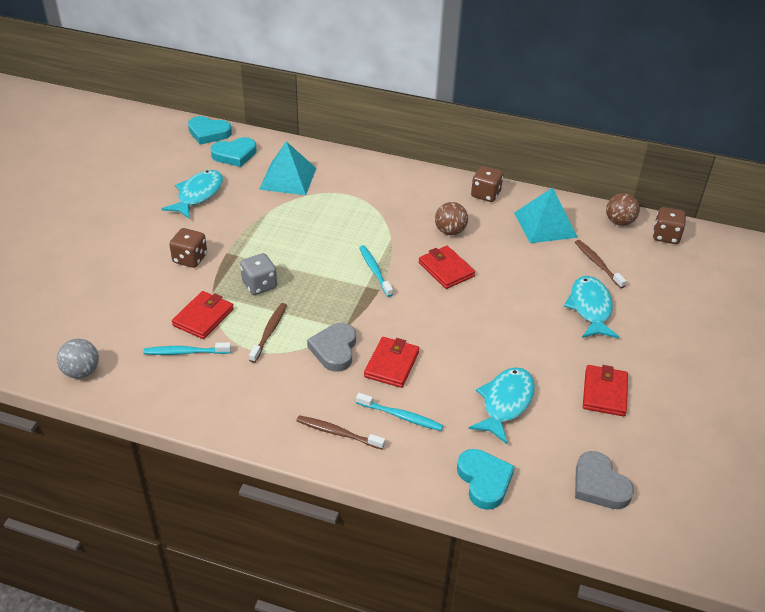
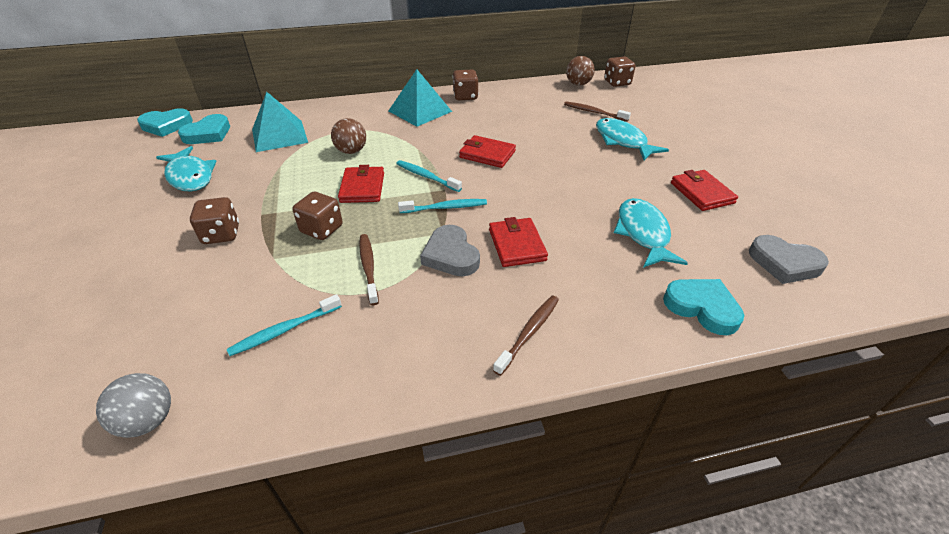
camera: 30 degrees left, 0 degrees up
(198, 195) = (190, 176): turquoise fish -> turquoise fish turned 150 degrees clockwise
(203, 317) = (280, 284): red wallet -> red wallet (362, 187)
(259, 285) = (322, 229): grey dice -> brown dice
(338, 433) = (529, 333): brown toothbrush -> brown toothbrush turned 135 degrees clockwise
(401, 416) = (571, 286): turquoise toothbrush -> turquoise toothbrush (445, 208)
(450, 231) = (463, 128): brown ball -> brown ball (351, 151)
(545, 225) = (530, 101): turquoise pyramid -> turquoise pyramid (420, 111)

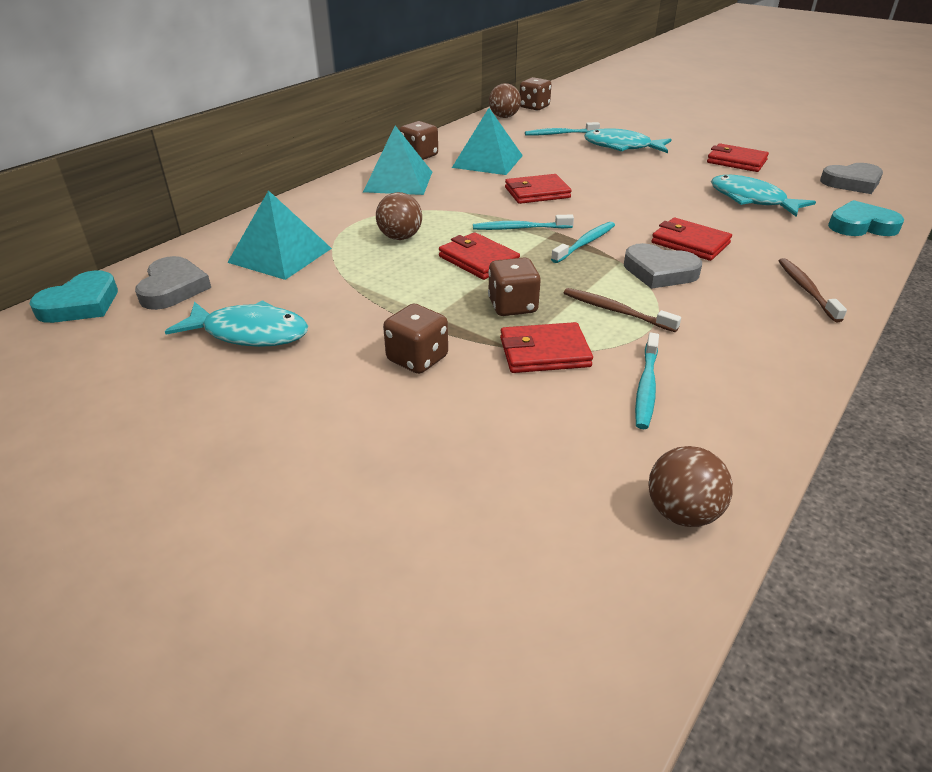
camera: 40 degrees left, 5 degrees down
(148, 420) = (682, 513): grey ball -> brown ball
(208, 134) = (173, 288): turquoise heart -> grey heart
(280, 270) = (544, 352): none -> red wallet
(500, 116) = (487, 161): none -> turquoise pyramid
(594, 112) = (560, 134): brown toothbrush -> turquoise toothbrush

